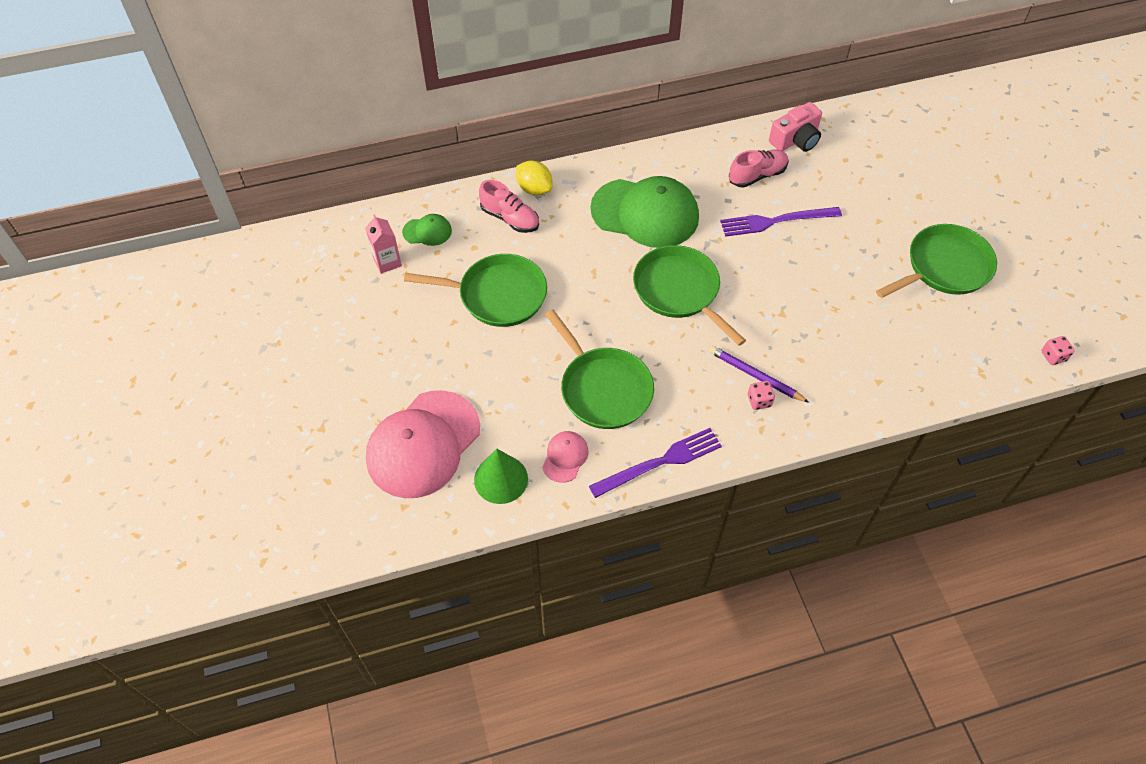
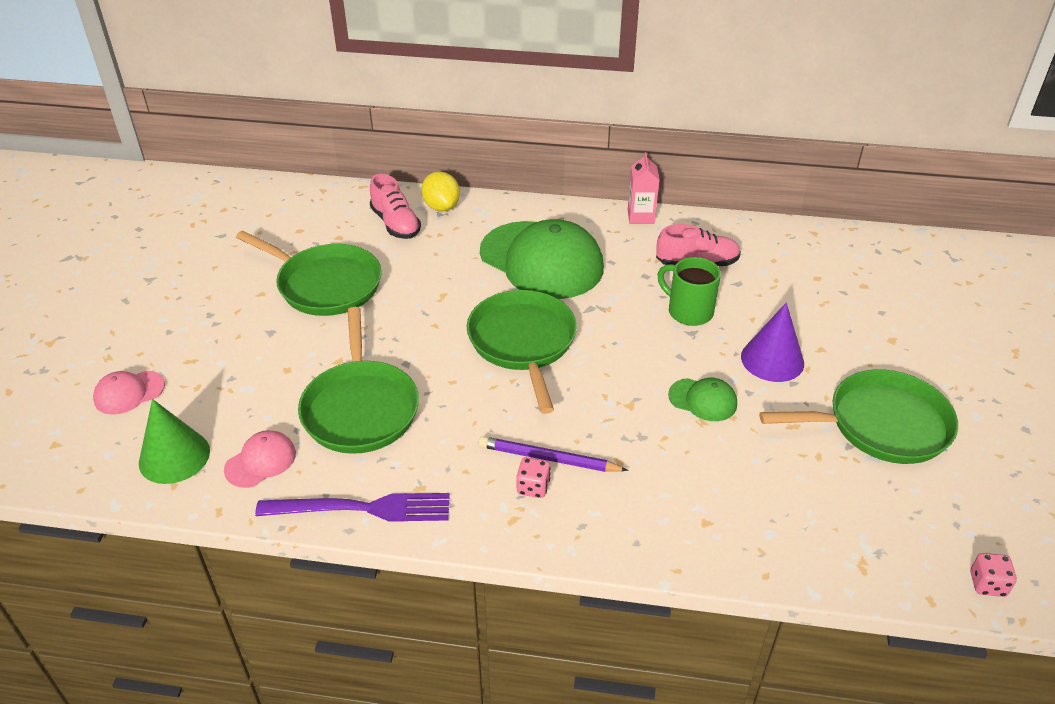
camera: 25 degrees right, 15 degrees down
(387, 262) = (245, 224): pink carton -> pink carton (640, 216)
(423, 444) = (129, 392): pink cap -> pink cap, size x0.44
(427, 231) = (305, 211): green cap -> green cap (703, 400)
(755, 376) = (548, 458): purple pencil -> purple pencil turned 45 degrees counterclockwise
(776, 221) = (688, 311): purple fork -> green mug
(795, 140) = (767, 243): pink camera -> none
(852, 241) = (772, 359): none -> purple cone

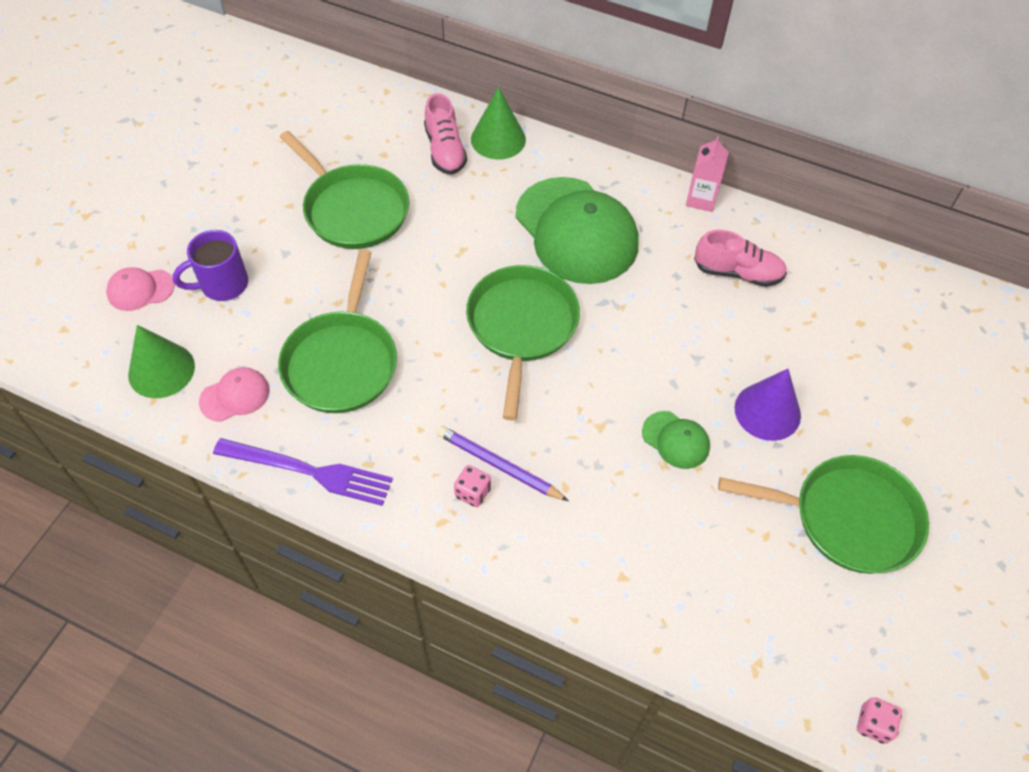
camera: 15 degrees right, 15 degrees up
(215, 370) = (222, 284): none -> purple mug
(441, 207) = (498, 139): yellow lemon -> green cone
(688, 311) = (704, 331): green mug -> none

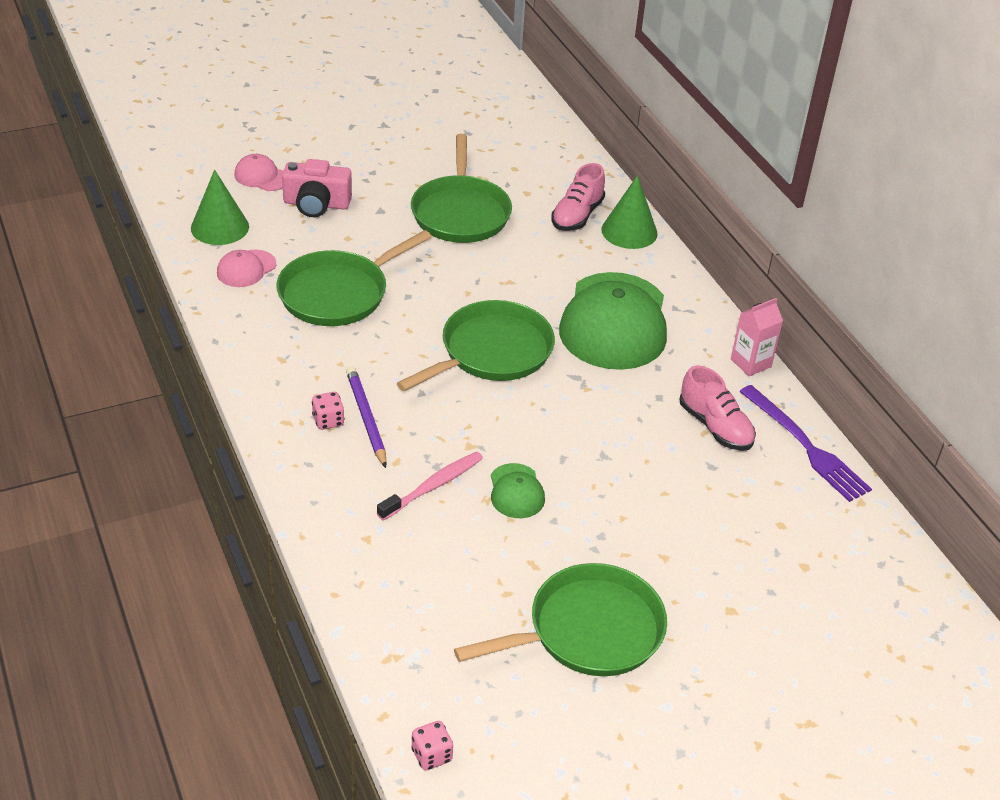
camera: 40 degrees right, 15 degrees down
(222, 284) = (316, 204): purple mug -> pink camera
(235, 396) = (246, 269): pink cap -> pink cap turned 120 degrees clockwise
(309, 471) = (239, 338): purple fork -> purple fork (805, 446)
(615, 486) = (433, 486): none -> pink toothbrush
(767, 411) = (615, 524): purple cone -> none
(848, 518) = (589, 630): green pan -> green pan turned 75 degrees counterclockwise

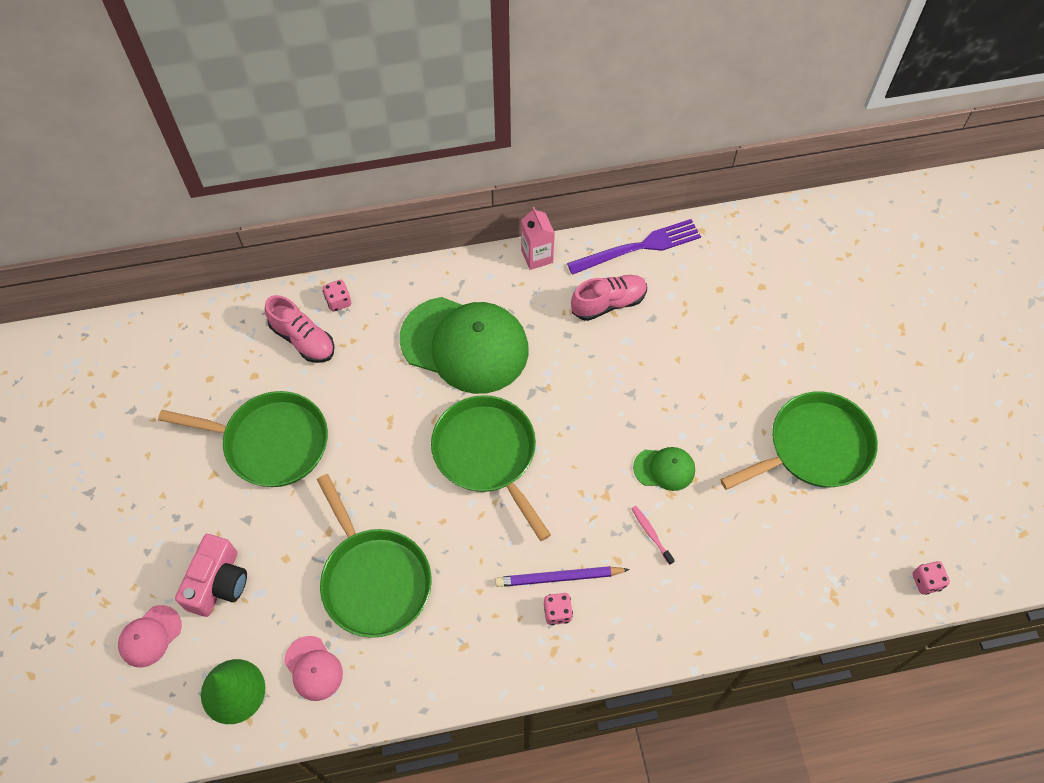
camera: 75 degrees left, 20 degrees up
(433, 486) = (651, 534): pink toothbrush -> pink toothbrush, size x0.60
(589, 630) = (814, 447): green pan -> green pan turned 75 degrees clockwise
(629, 231) = (338, 301): green cone -> pink dice

